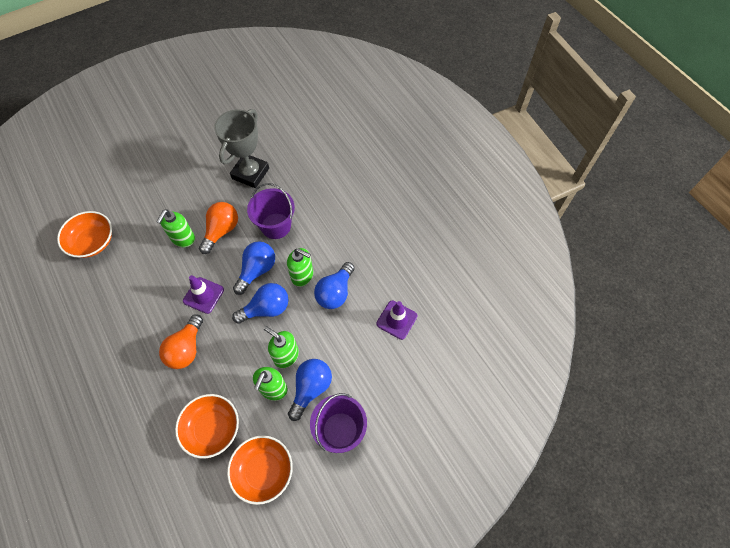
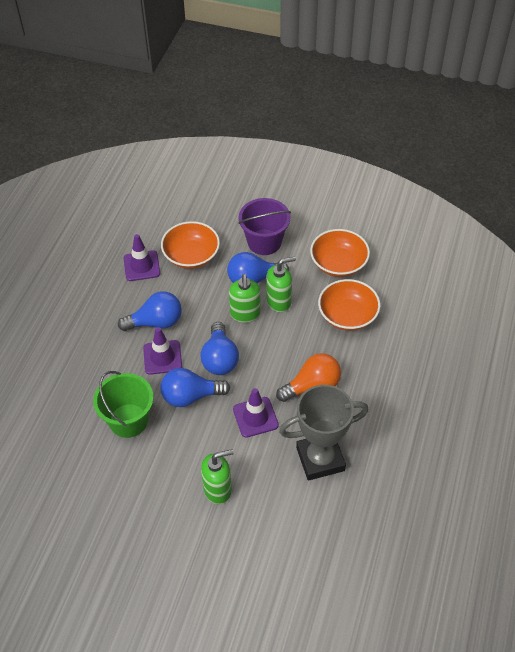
camera: 130 degrees left, 10 degrees down
(92, 242) = (303, 574): orange bowl -> orange bowl (191, 256)
(221, 231) = (177, 463): orange light bulb -> none
(250, 173) = (82, 499): grey trophy -> grey trophy (320, 459)
(266, 309) = (220, 359): blue light bulb -> blue light bulb turned 120 degrees counterclockwise
(276, 226) = (128, 420): purple bucket -> green bucket
(302, 276) = (162, 357): green soap dispenser -> purple traffic cone

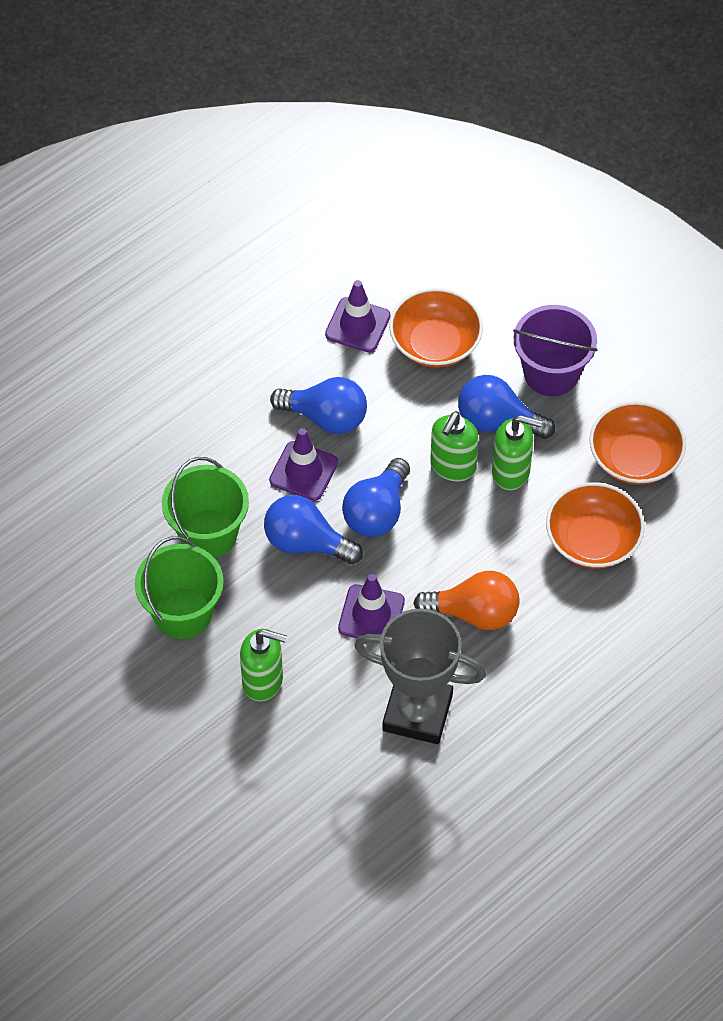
camera: 30 degrees right, 5 degrees up
(142, 475) = (183, 613): none -> green bucket

